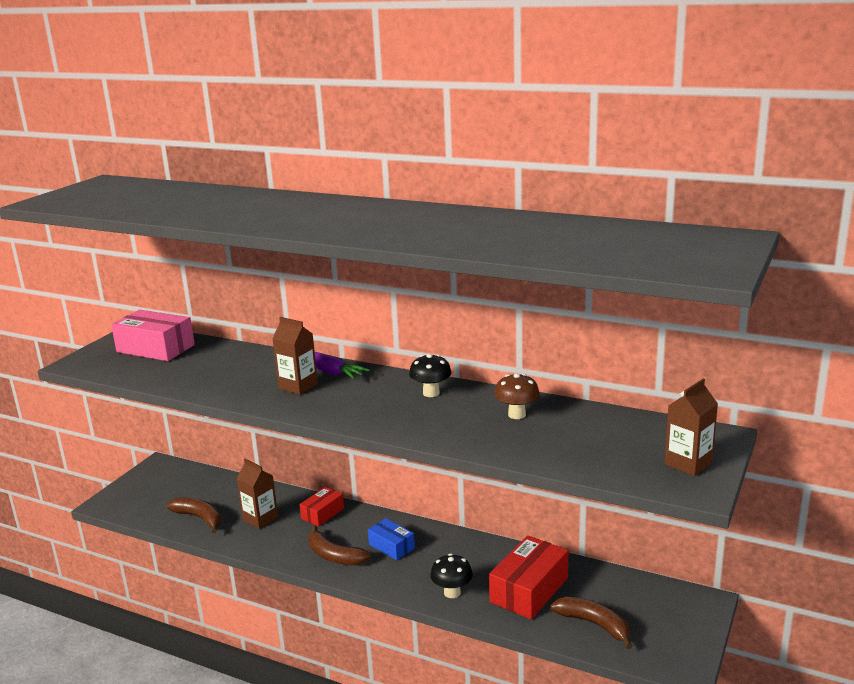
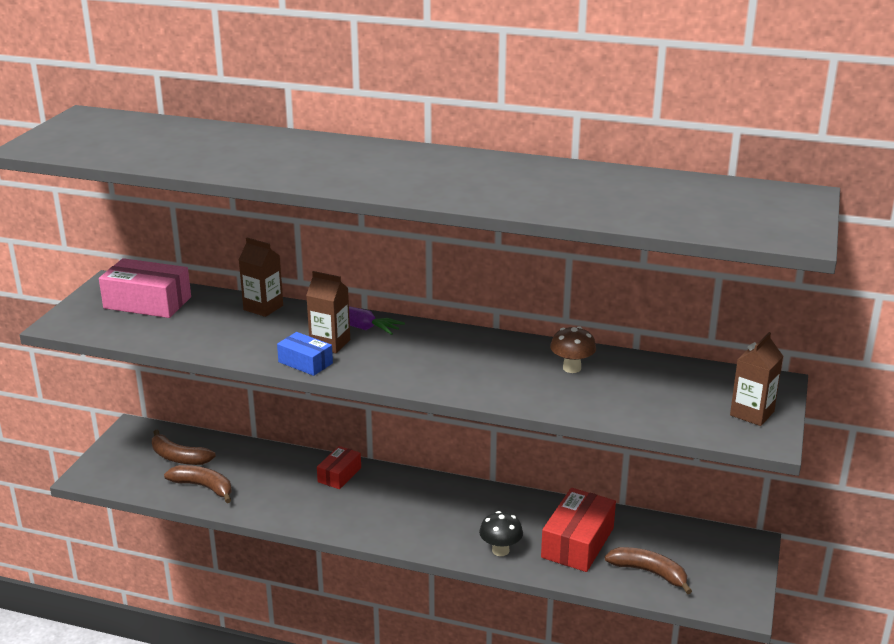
camera: 10 degrees left, 5 degrees up
(260, 518) = (272, 484): brown carton -> brown carton (263, 307)
(334, 556) = (366, 520): brown banana -> brown banana (178, 457)
(391, 546) = (424, 506): blue box -> blue box (305, 363)
(431, 393) = (475, 347): black mushroom -> none

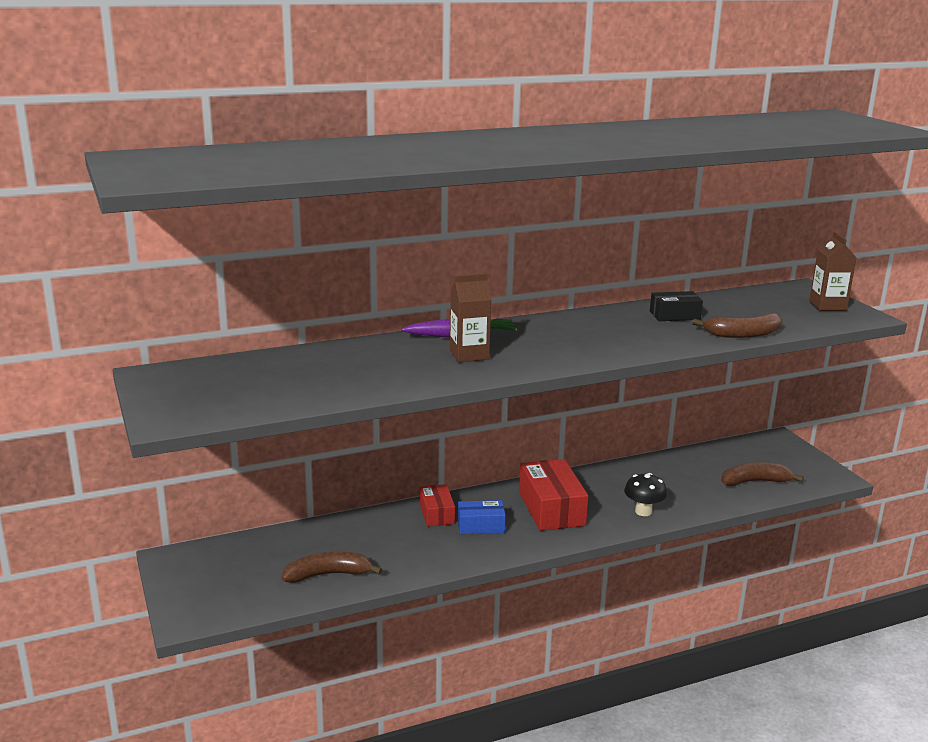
camera: 40 degrees left, 5 degrees down
(147, 303) = (228, 377): pink box -> none
(178, 457) = (262, 562): brown banana -> brown banana (743, 334)
(263, 307) = (354, 348): brown carton -> none
(305, 363) = (478, 373): blue box -> blue box (481, 526)
(571, 368) = (674, 315): brown mushroom -> black box
(577, 543) = (683, 483): red box -> red box (551, 509)

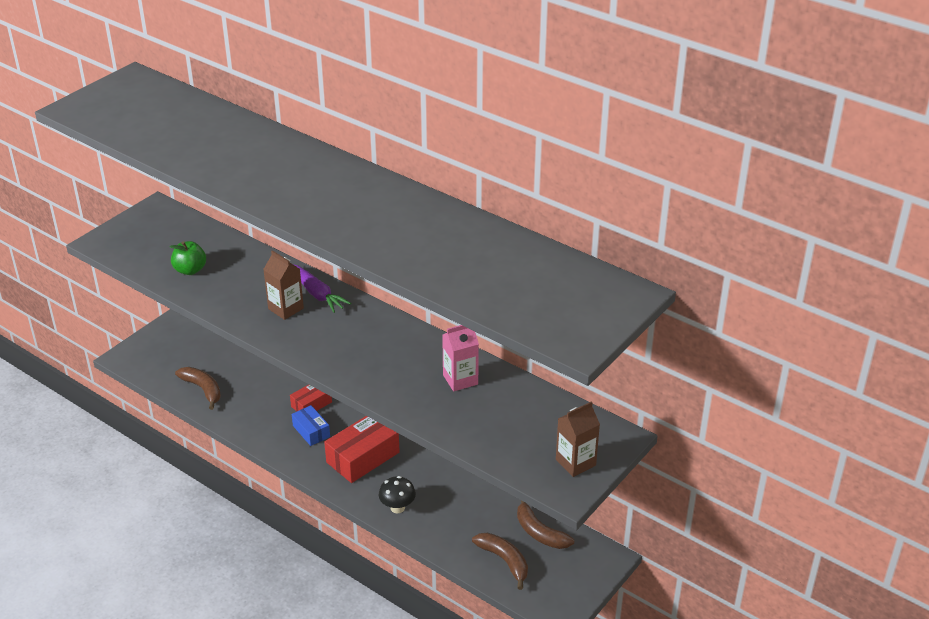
camera: 60 degrees right, 15 degrees up
(321, 383) = (190, 270): none -> green apple
(674, 315) = (460, 379): black box -> pink carton
(743, 334) = (447, 427): brown banana -> brown banana (539, 532)

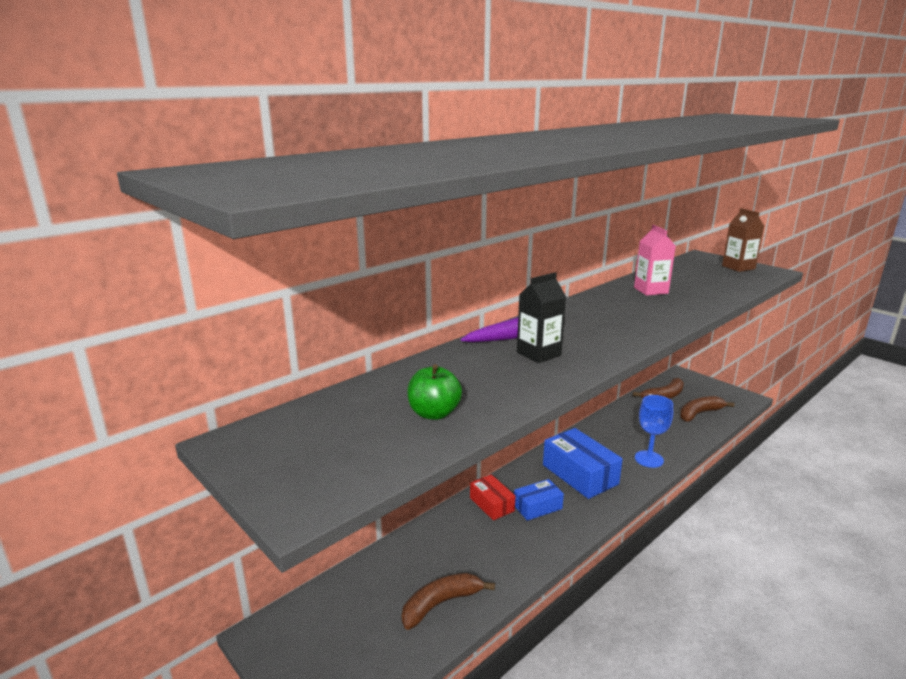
camera: 80 degrees left, 15 degrees down
(286, 308) = (538, 354): brown carton -> black carton
(363, 457) = (580, 474): red box -> blue box
(397, 507) = (649, 459): black mushroom -> blue goblet

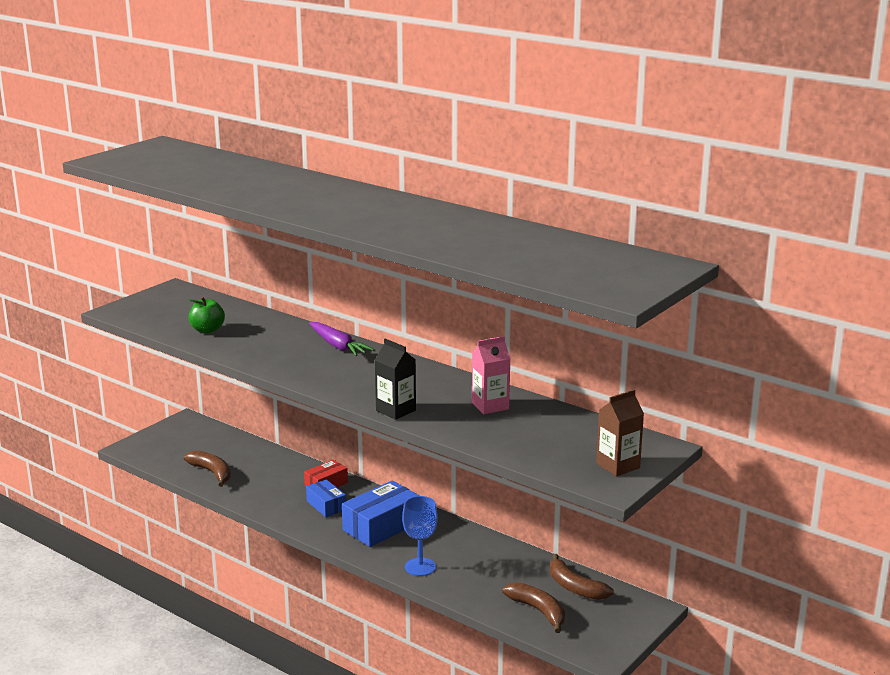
camera: 80 degrees right, 0 degrees up
(538, 354) = (306, 356): black carton -> black carton (396, 410)

